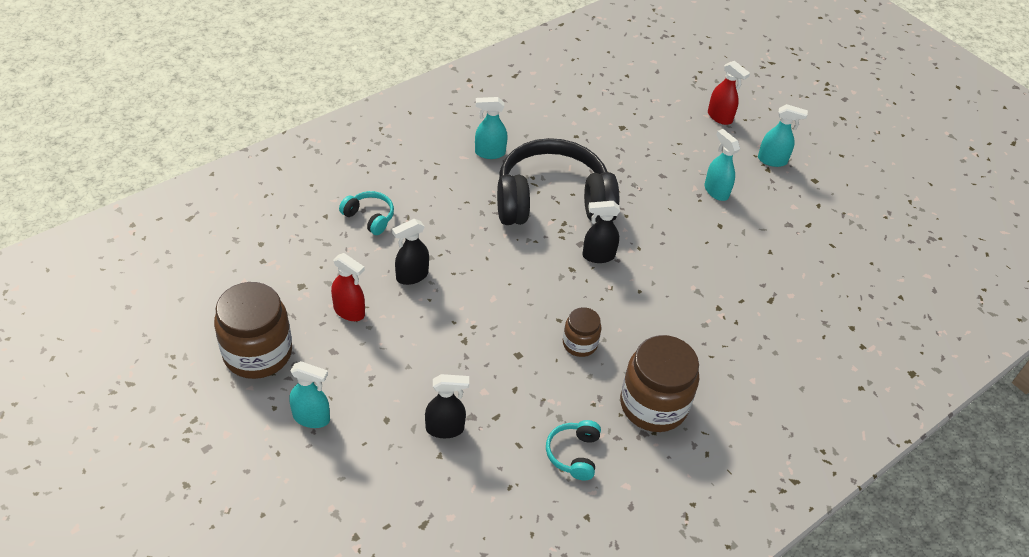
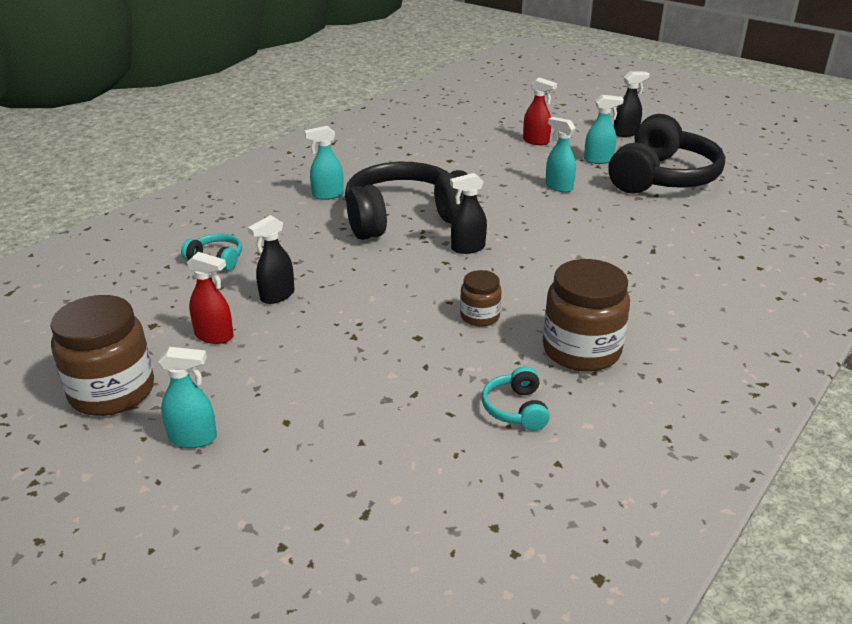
camera: 10 degrees left, 15 degrees down
(445, 428) = (359, 416): black spray bottle -> black spray bottle (626, 133)
(825, 200) = (661, 177): none -> black headphones

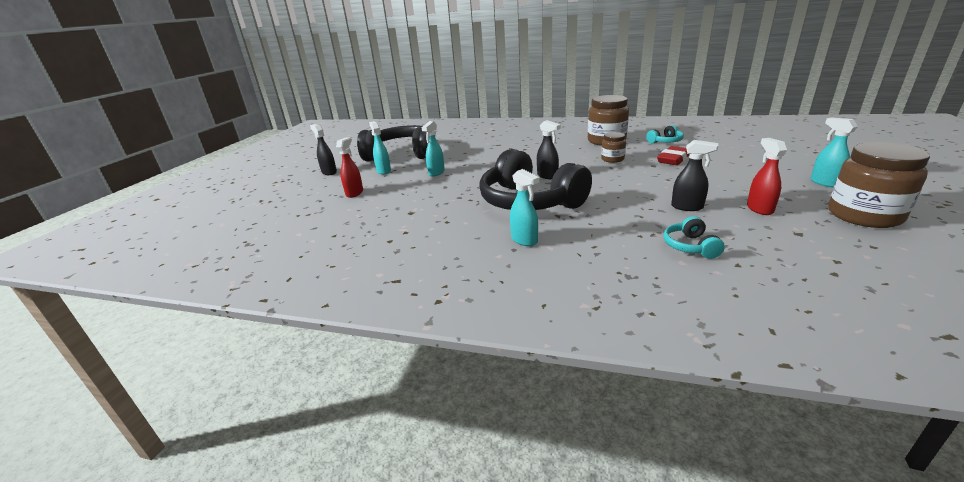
camera: 110 degrees left, 5 degrees down
(421, 367) = (673, 159): none -> red eraser

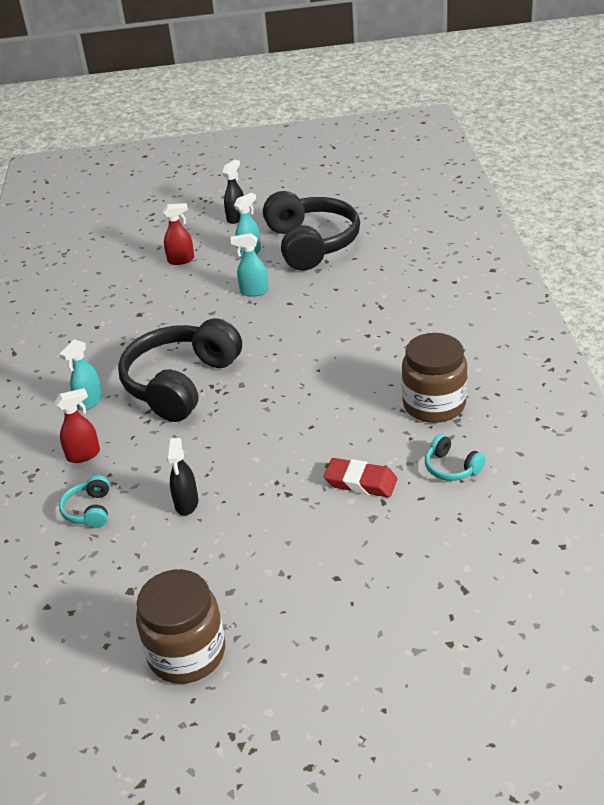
camera: 70 degrees right, 10 degrees up
(547, 176) = (263, 379): black spray bottle -> none
(612, 159) = (345, 423): brown jar -> none
(690, 246) = (89, 510): turquoise headphones -> turquoise headphones turned 75 degrees counterclockwise
(759, 209) = (192, 563): red spray bottle -> red spray bottle (84, 455)
(824, 183) = (296, 634): turquoise spray bottle -> none

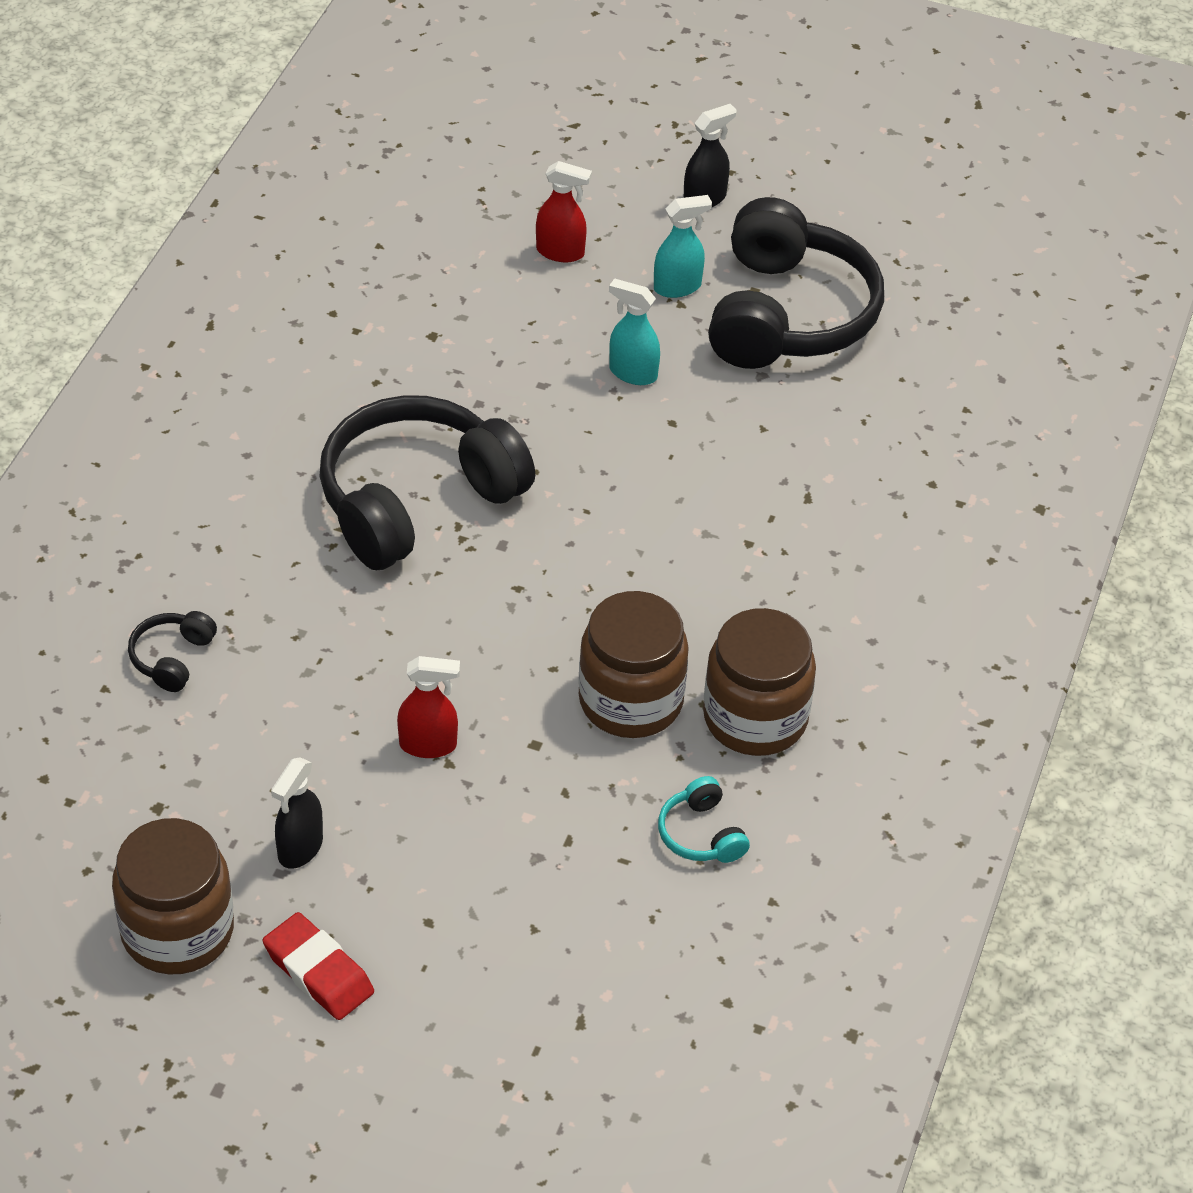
camera: 20 degrees right, 10 degrees up
(84, 455) = (213, 562): red spray bottle -> red spray bottle (428, 745)
(89, 402) = (269, 471): turquoise spray bottle -> none
(89, 510) = (172, 658): turquoise headphones -> black headphones
(186, 504) = (304, 712): black spray bottle -> black spray bottle (300, 848)
(360, 482) = (559, 794): red eraser -> red eraser (318, 972)
(364, 424) = (630, 700): none -> brown jar

